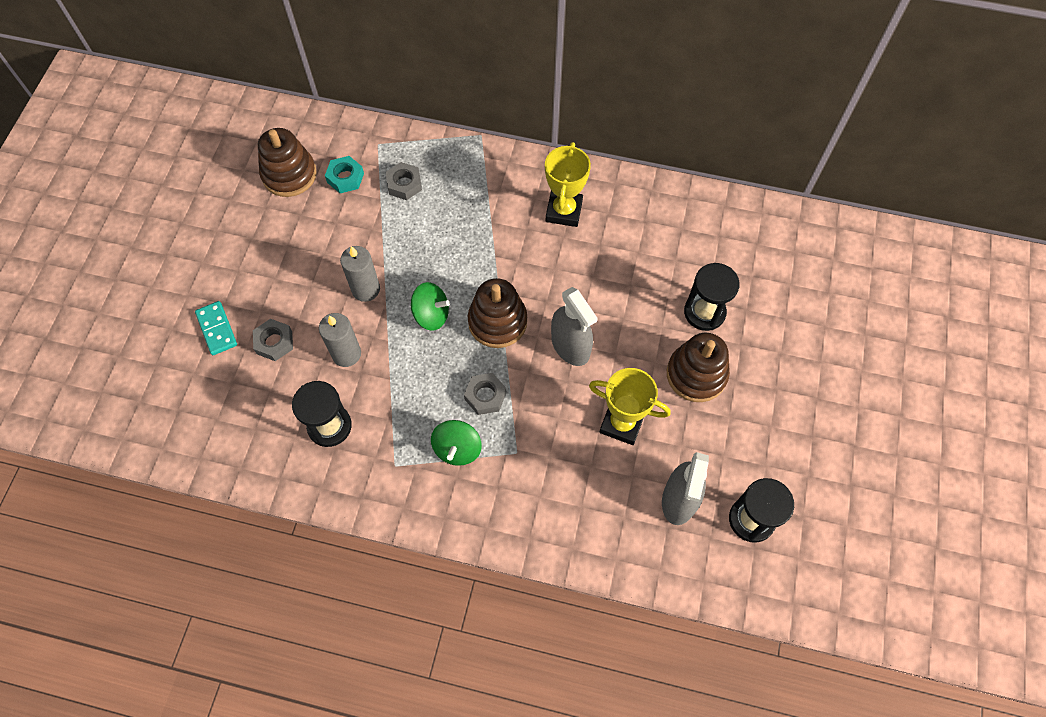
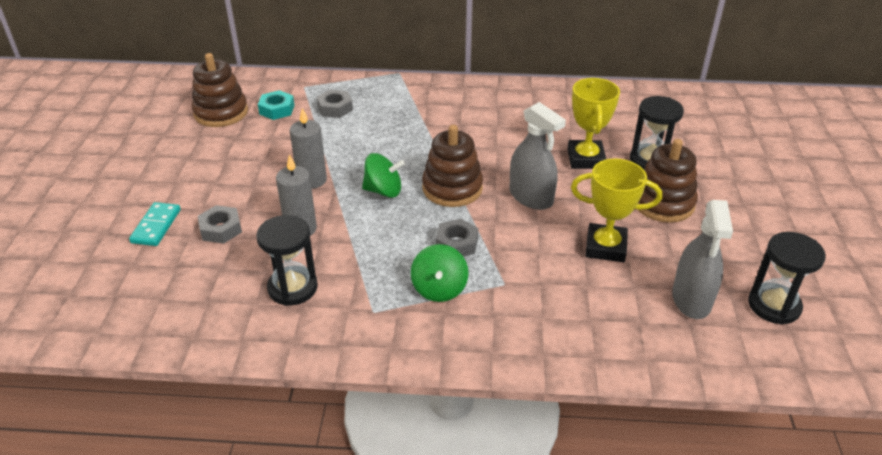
camera: 10 degrees left, 25 degrees down
(217, 329) = (156, 226): turquoise domino -> turquoise domino turned 45 degrees clockwise
(564, 211) = (491, 110): yellow trophy -> yellow trophy (585, 159)

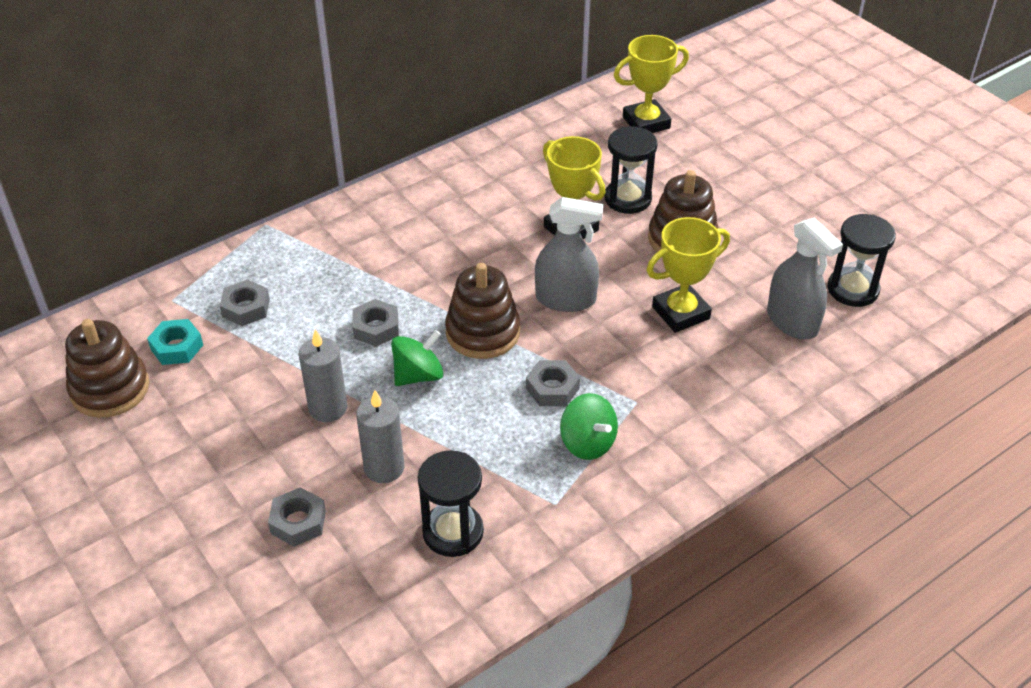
camera: 40 degrees left, 5 degrees up
(156, 226) = (219, 565): turquoise domino -> none
(392, 153) = (376, 328): none -> grey nut
(720, 122) = (646, 122): none -> yellow trophy

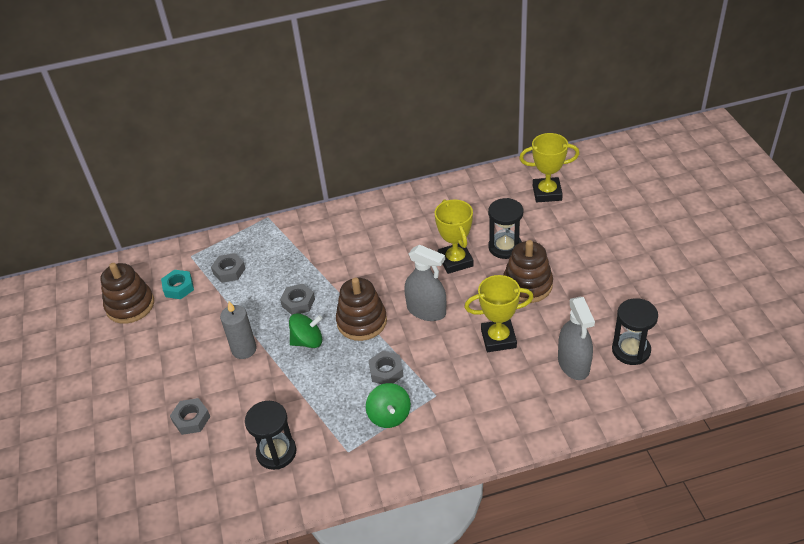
camera: 25 degrees right, 0 degrees up
(384, 468) = (257, 398): grey candle -> none

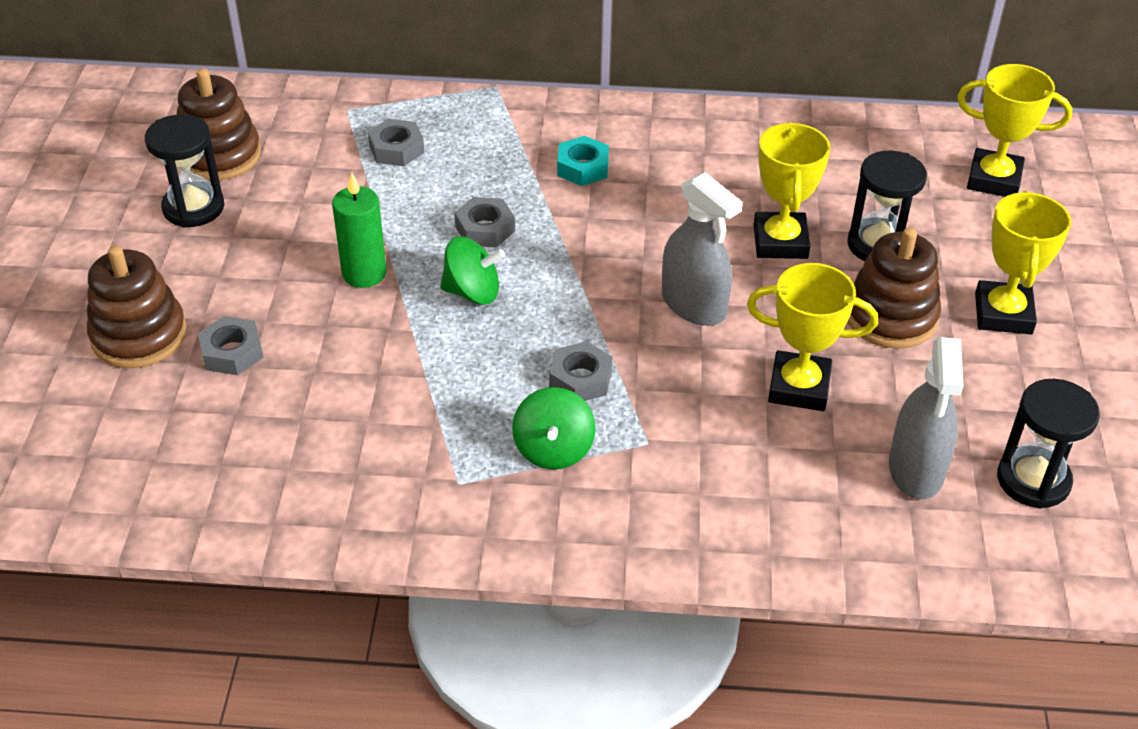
camera: 15 degrees right, 0 degrees up
(178, 287) = (306, 151): turquoise nut -> turquoise nut (583, 167)
(244, 349) = (364, 273): grey candle -> green candle
(276, 452) = (341, 446): black hourglass -> black hourglass (193, 208)
(362, 321) = (576, 289): brown stacking toy -> brown stacking toy (139, 335)
(581, 265) = (1003, 314): none -> yellow trophy

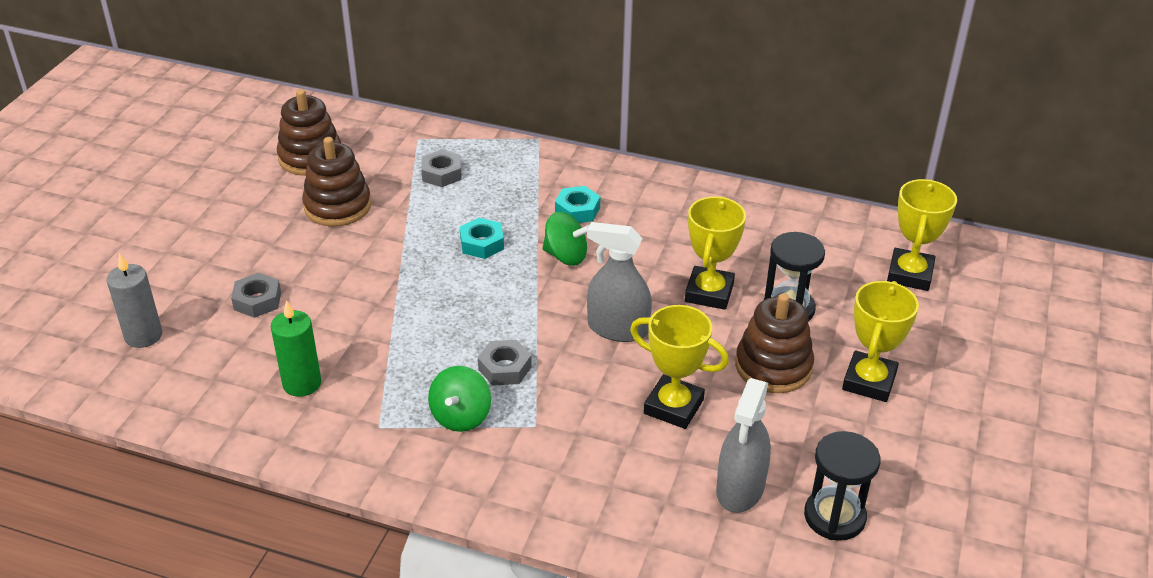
camera: 15 degrees right, 5 degrees down
(100, 426) = (143, 336): none -> grey candle
(139, 335) = (198, 276): brown stacking toy -> brown stacking toy (337, 206)
(193, 208) = (276, 192): black hourglass -> none
(364, 273) = (377, 261): green candle -> green candle (302, 383)
(472, 292) = (452, 289): green spinning top -> green spinning top (565, 256)
(485, 229) = (482, 243): grey nut -> turquoise nut
(693, 305) = (618, 328): grey spray bottle -> grey spray bottle turned 135 degrees clockwise
(994, 179) = (910, 274): yellow trophy -> yellow trophy turned 75 degrees clockwise

